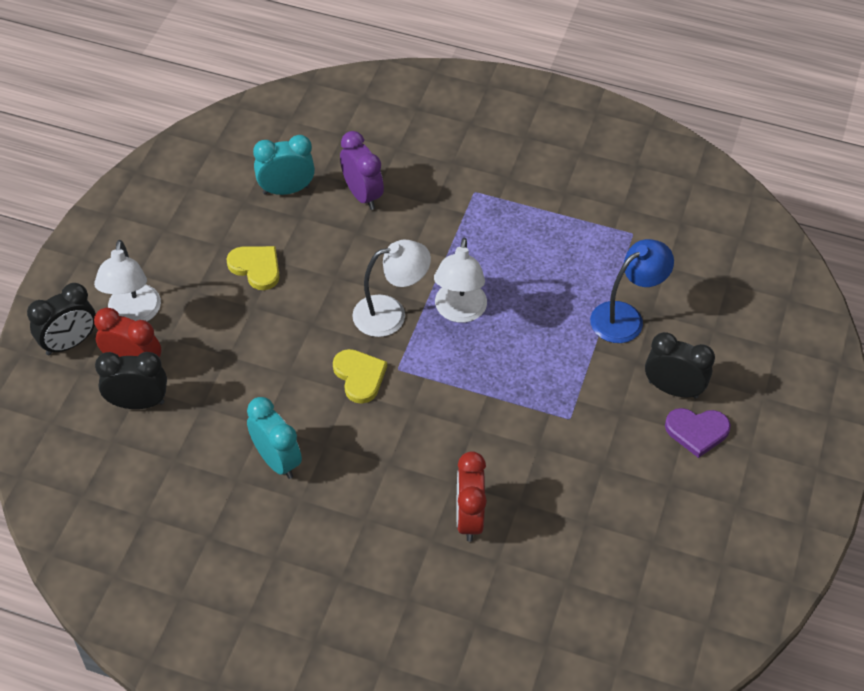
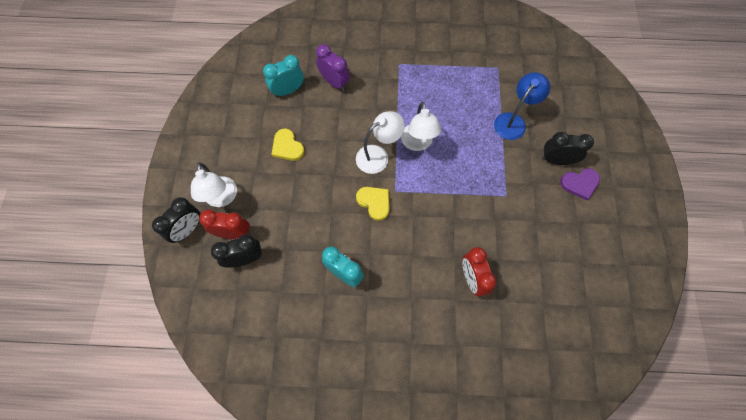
camera: 15 degrees left, 15 degrees up
(256, 268) = (287, 147): yellow heart -> yellow heart turned 150 degrees counterclockwise

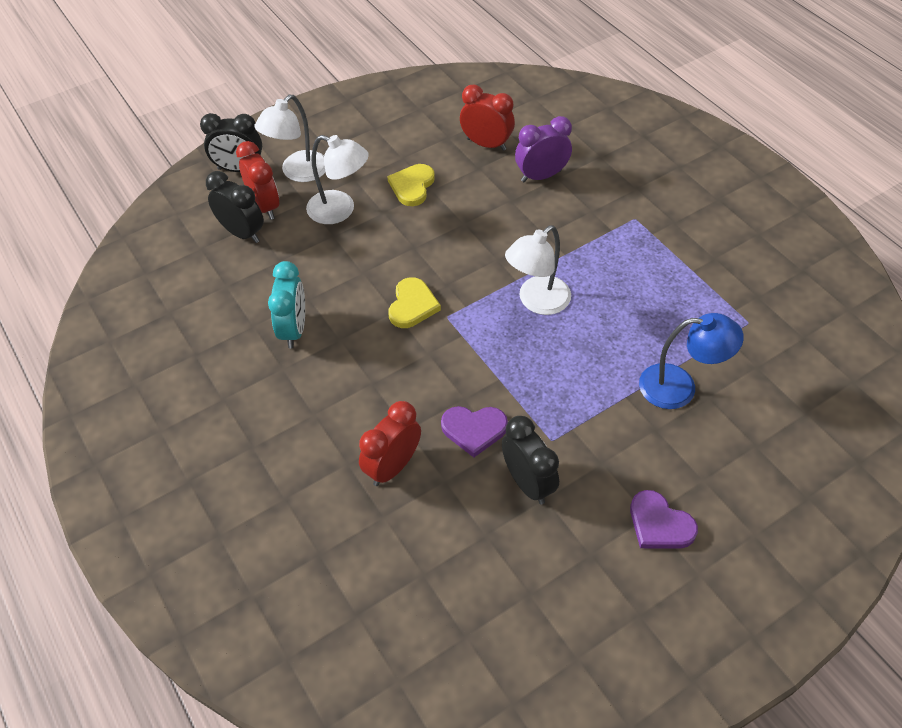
camera: 55 degrees right, 15 degrees down
(288, 90) = (486, 144): turquoise clock -> red clock
(334, 82) = (541, 176): purple clock -> purple clock turned 120 degrees counterclockwise
(378, 156) = (480, 273): white lamp -> white lamp (340, 210)
(476, 226) = (474, 430): none -> purple heart
(556, 160) = (669, 473): black clock -> black clock (527, 482)

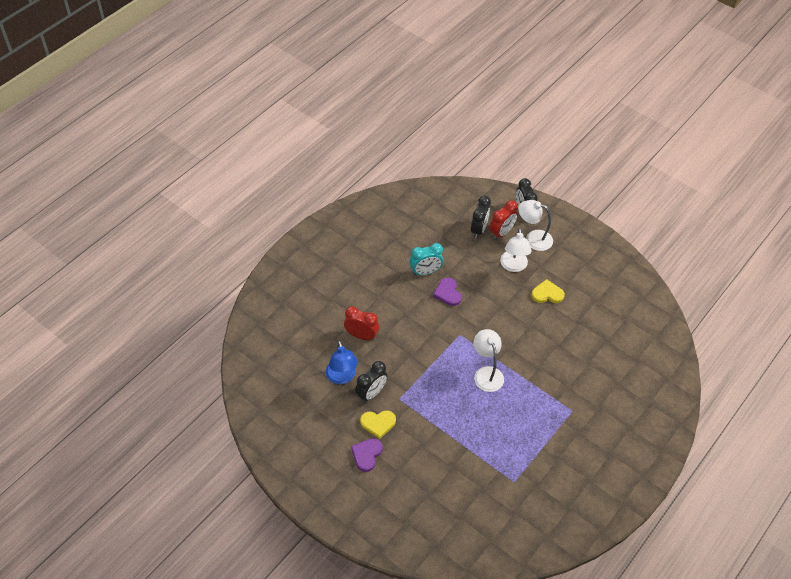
camera: 70 degrees right, 0 degrees up
(412, 305) = (461, 317): yellow heart -> yellow heart (378, 423)
(474, 430) = (393, 364): purple heart -> purple heart (447, 293)
(486, 144) = (599, 321): red clock -> none
(537, 302) = (486, 373): white lamp -> white lamp turned 45 degrees clockwise
(541, 176) = (585, 355): purple clock -> none
(679, 387) = (454, 452): blue lamp -> blue lamp (342, 377)

